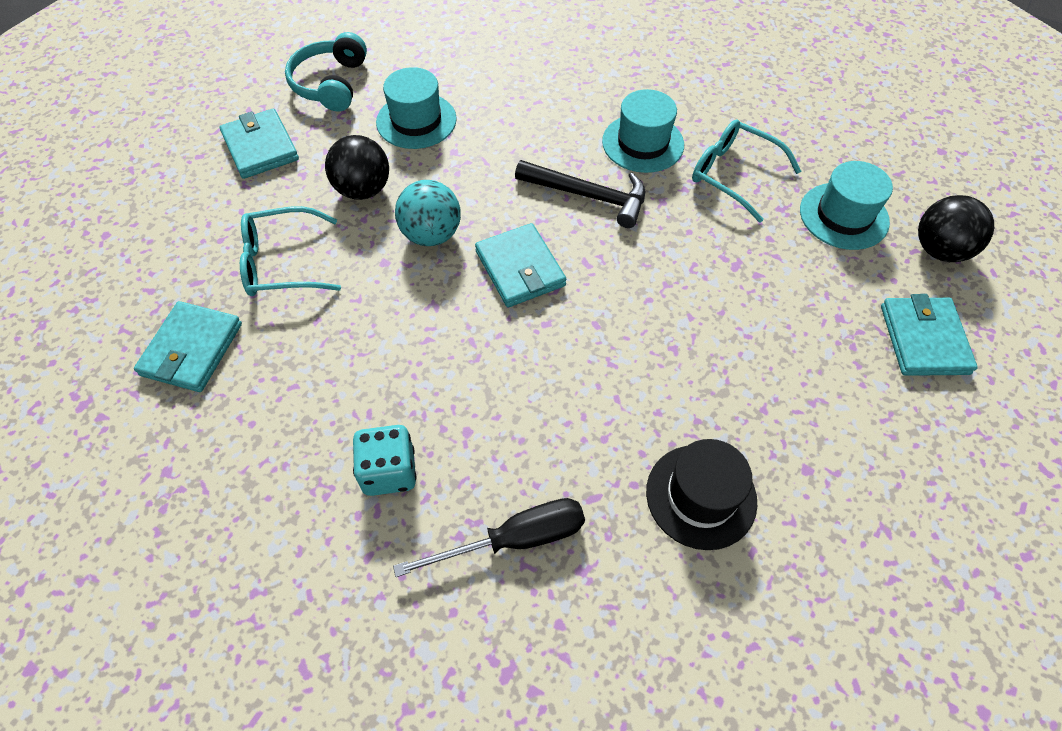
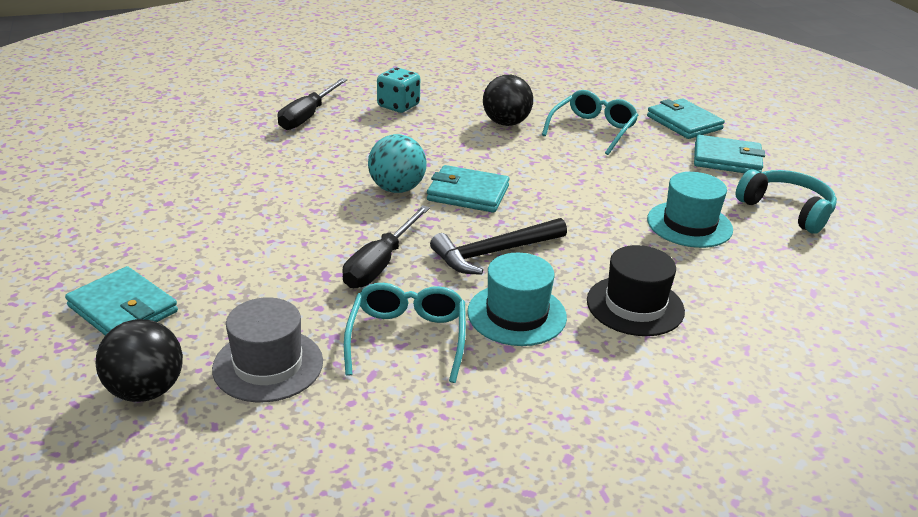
camera: 130 degrees right, 25 degrees down
(192, 349) = (559, 92): turquoise wallet -> turquoise wallet (684, 122)
(363, 190) = (629, 175): black ball -> black ball (506, 123)
(431, 234) = (547, 179): turquoise ball -> turquoise ball (397, 189)
(684, 245) = (380, 264): none -> black screwdriver
(701, 496) = (226, 166): black hat -> black hat (635, 306)
(733, 174) = (407, 338): turquoise glasses -> turquoise glasses turned 75 degrees counterclockwise
(843, 216) = (268, 365): turquoise hat -> grey hat

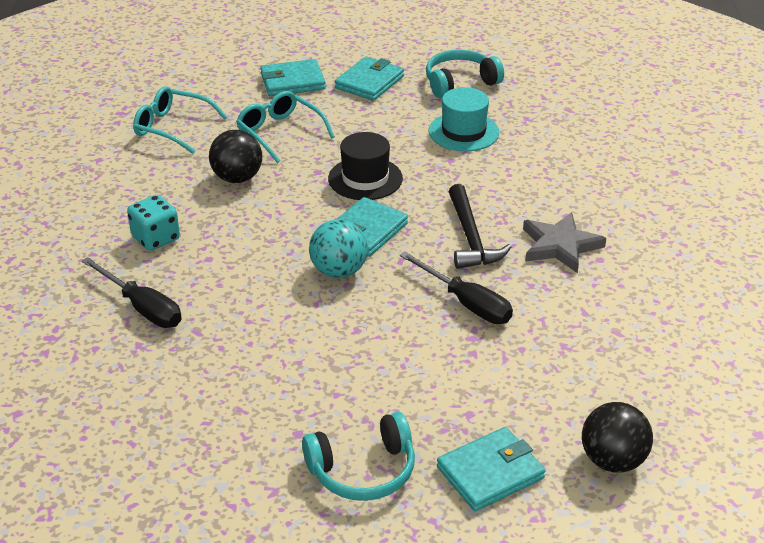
camera: 70 degrees left, 5 degrees up
(122, 240) = (363, 471): none -> turquoise headphones
(268, 365) = (594, 387): grey hat -> none
(407, 338) = (576, 306): turquoise glasses -> turquoise glasses (172, 127)
(516, 314) = (560, 246): turquoise hat -> grey star
(635, 306) = (564, 188): black hat -> black hat (365, 178)

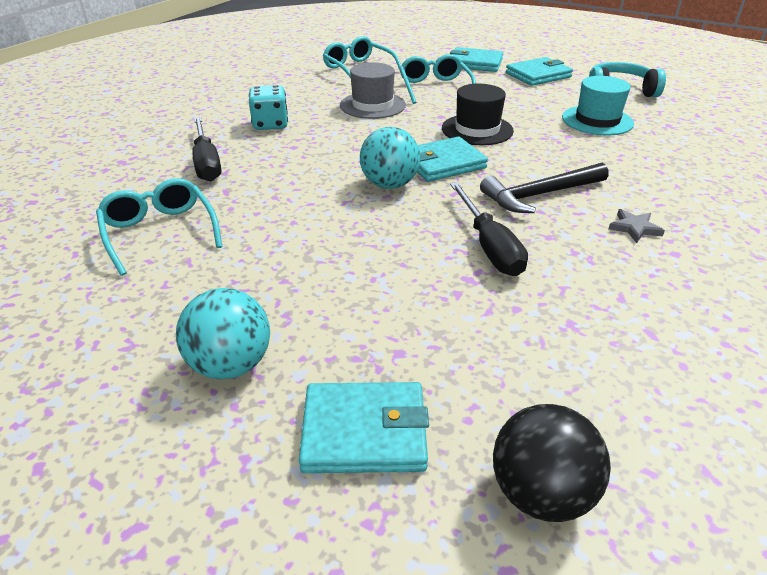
camera: 30 degrees right, 0 degrees up
(184, 394) = (160, 232): none -> turquoise glasses
(237, 178) = (372, 105): black ball -> grey hat
(363, 471) = (231, 364): turquoise headphones -> turquoise ball
(471, 238) = (540, 195): black hammer -> black hammer turned 45 degrees clockwise
(560, 246) = (634, 228): grey star -> grey star, size x0.52

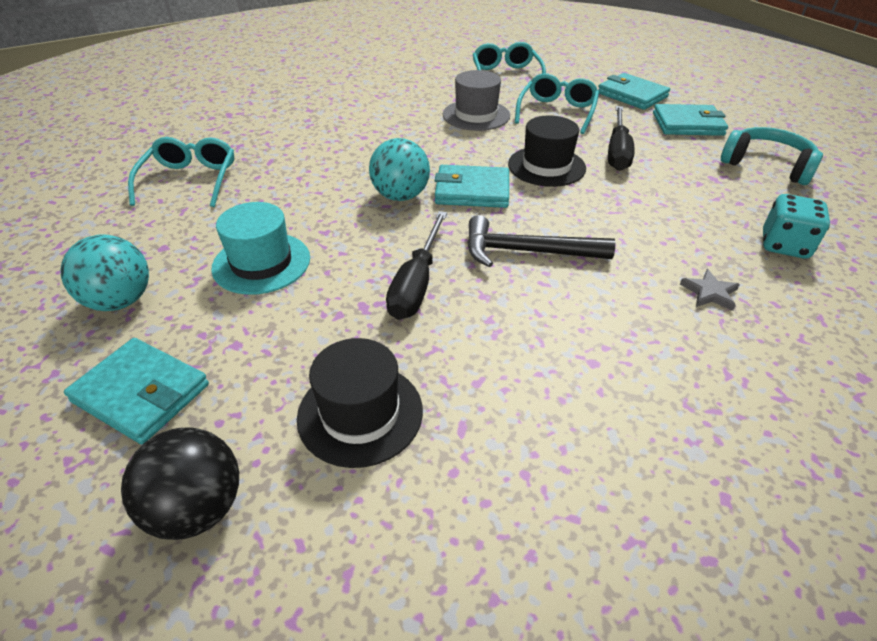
camera: 30 degrees right, 5 degrees up
(206, 163) = (283, 132): black screwdriver -> black screwdriver (617, 152)
(270, 124) = (368, 111): turquoise dice -> turquoise dice (784, 245)
(570, 357) = (360, 413): none -> black hat
(597, 120) = (692, 192): turquoise hat -> turquoise hat (261, 263)
(634, 228) = (582, 320): grey star -> grey star (709, 293)

